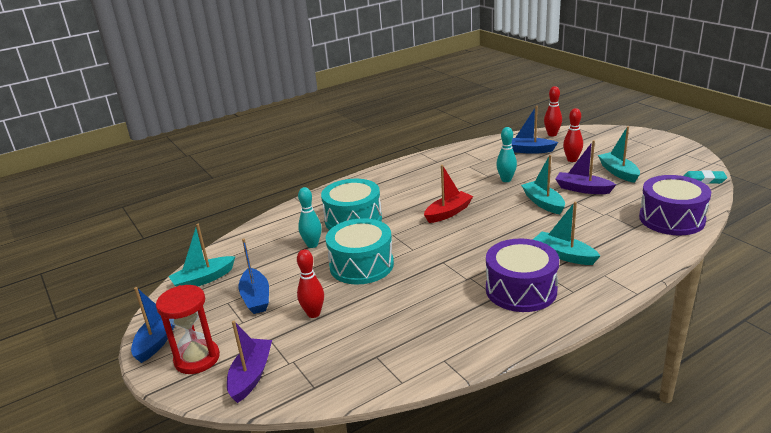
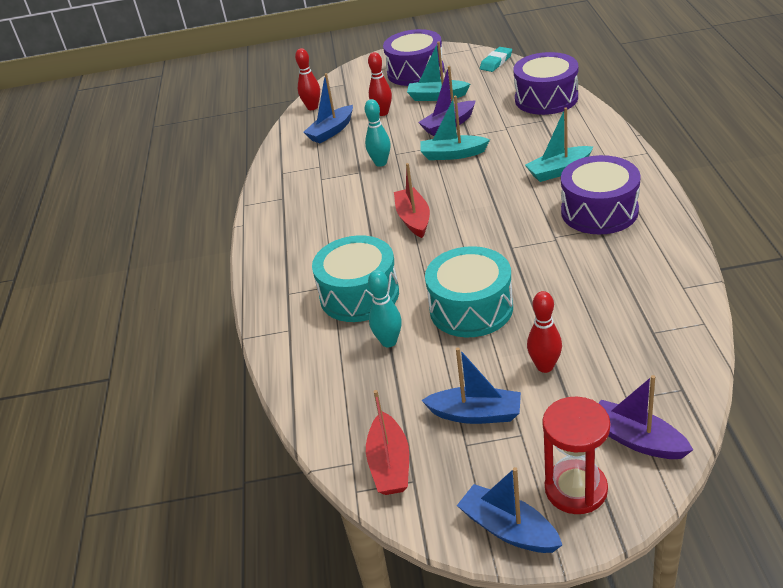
camera: 60 degrees left, 10 degrees up
(203, 279) = (390, 464): turquoise boat -> red boat
(645, 153) = (415, 72): none -> purple drum

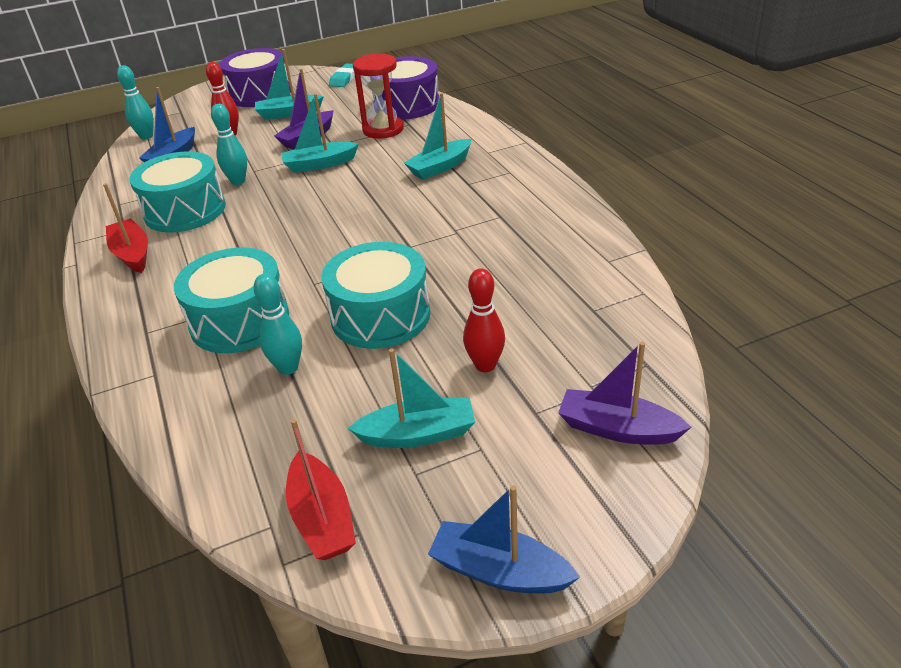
camera: 20 degrees left, 0 degrees up
(312, 107) = (146, 136): red bowling pin -> turquoise bowling pin
(333, 186) = (185, 210): none -> turquoise drum
(413, 219) = (289, 232): red boat -> red boat (132, 254)
(475, 414) = (418, 434): blue boat -> turquoise boat
(576, 489) = (567, 502): red hourglass -> red hourglass (383, 129)
(599, 211) = (495, 200): purple drum -> none

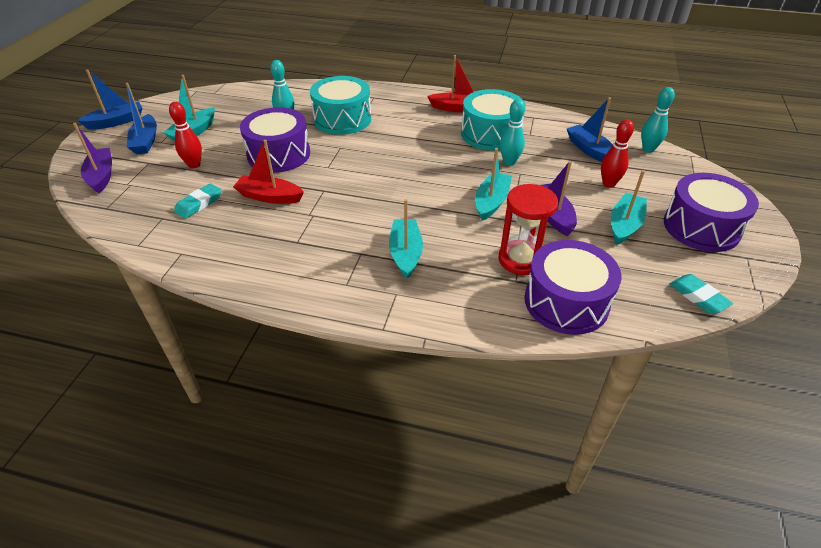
camera: 125 degrees right, 5 degrees up
(322, 518) = (198, 101): red boat -> red boat (269, 197)
(380, 316) = (278, 154): turquoise drum -> purple drum
(499, 466) = (146, 141): none -> blue boat
(539, 303) = (199, 204): none -> turquoise eraser
(617, 429) = (101, 176): purple boat -> purple boat turned 75 degrees counterclockwise

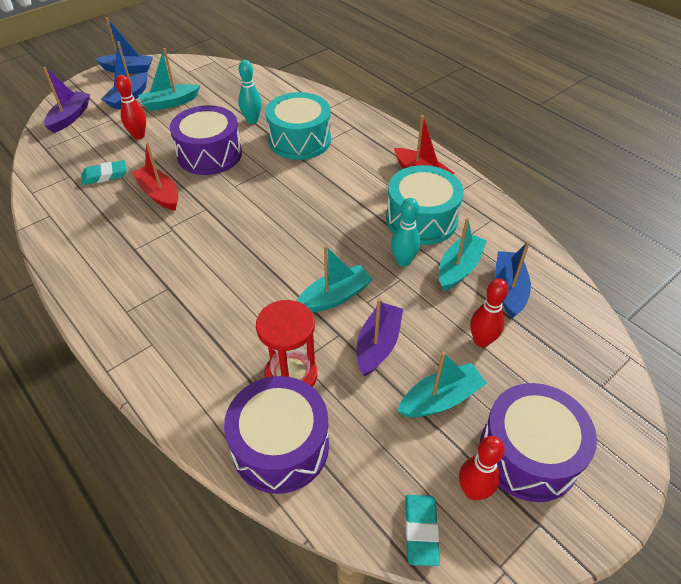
camera: 35 degrees right, 5 degrees up
(406, 253) = (201, 309): turquoise boat -> turquoise boat (459, 268)
(648, 149) = (582, 322): turquoise bowling pin -> none
(698, 261) = (473, 491): none -> red bowling pin

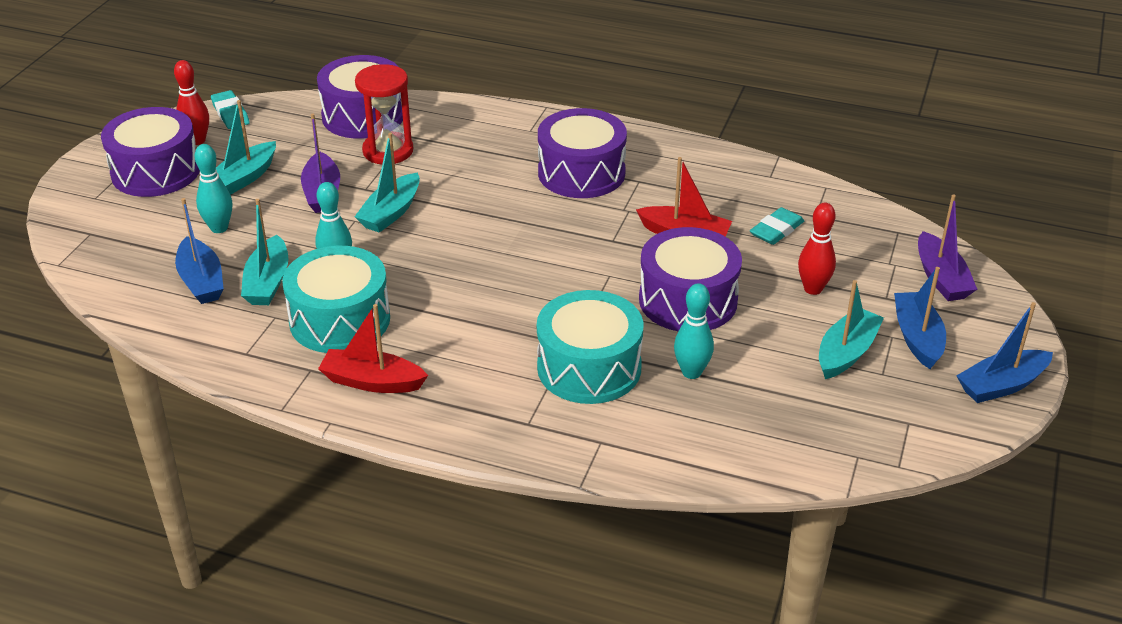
camera: 150 degrees right, 10 degrees down
(163, 274) = (581, 173): none -> purple drum
(481, 341) = (219, 228): red bowling pin -> turquoise bowling pin

